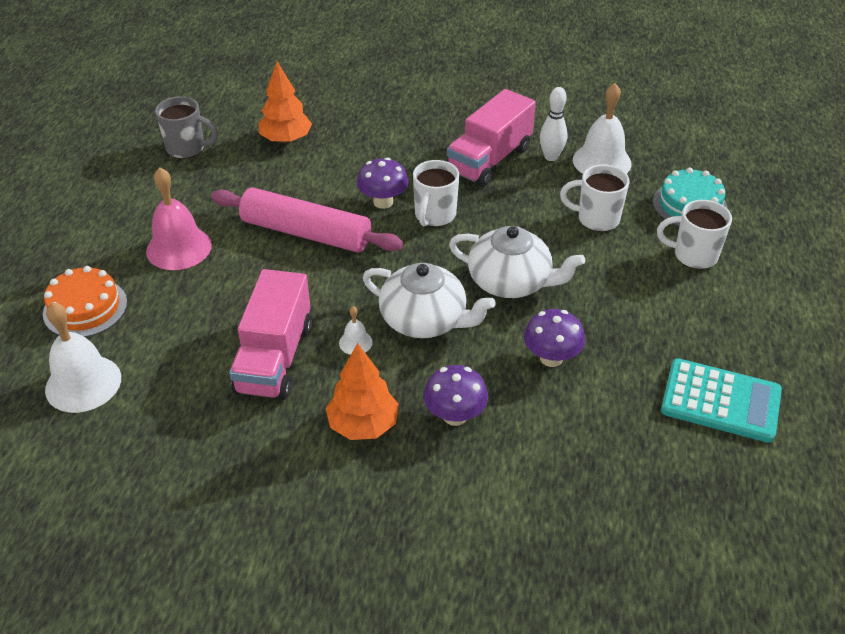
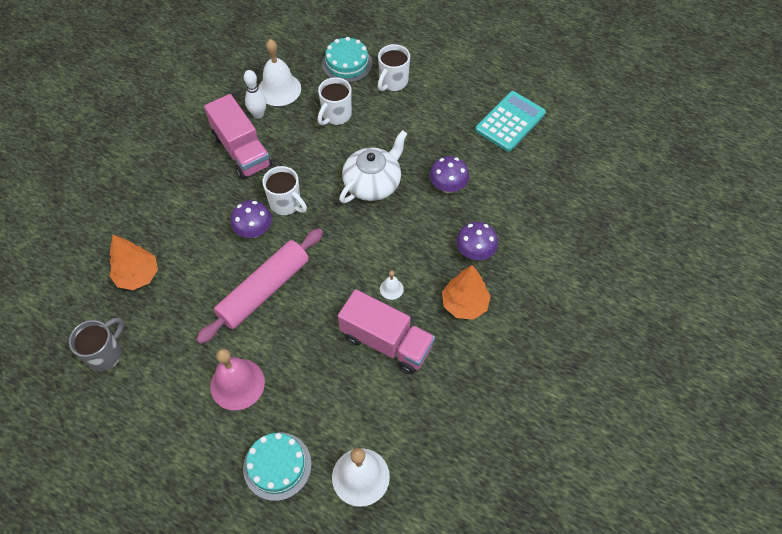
camera: 70 degrees left, 15 degrees up
(85, 308) = (277, 466): orange cake -> turquoise cake
(425, 320) = (387, 242): white teapot -> none

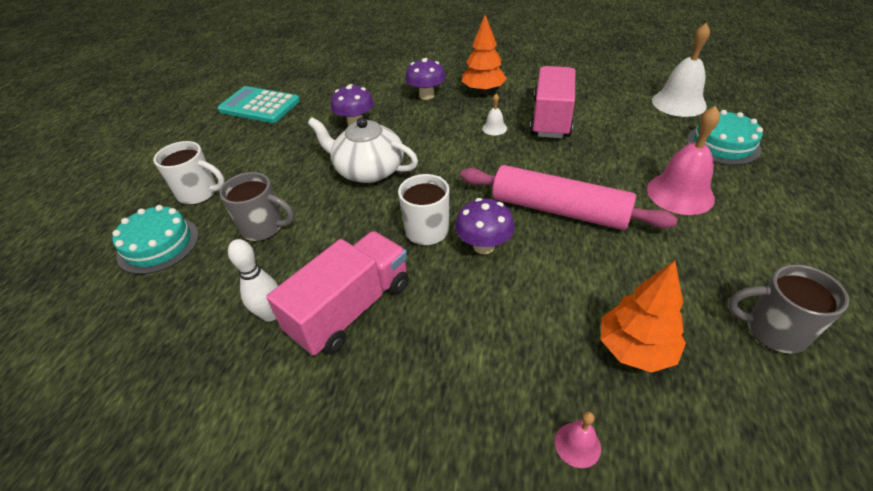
camera: 105 degrees left, 15 degrees down
(109, 224) = (577, 444): none -> pink bell
(279, 89) = (211, 306): white bell -> none
(336, 115) = (264, 228): white mug -> grey mug

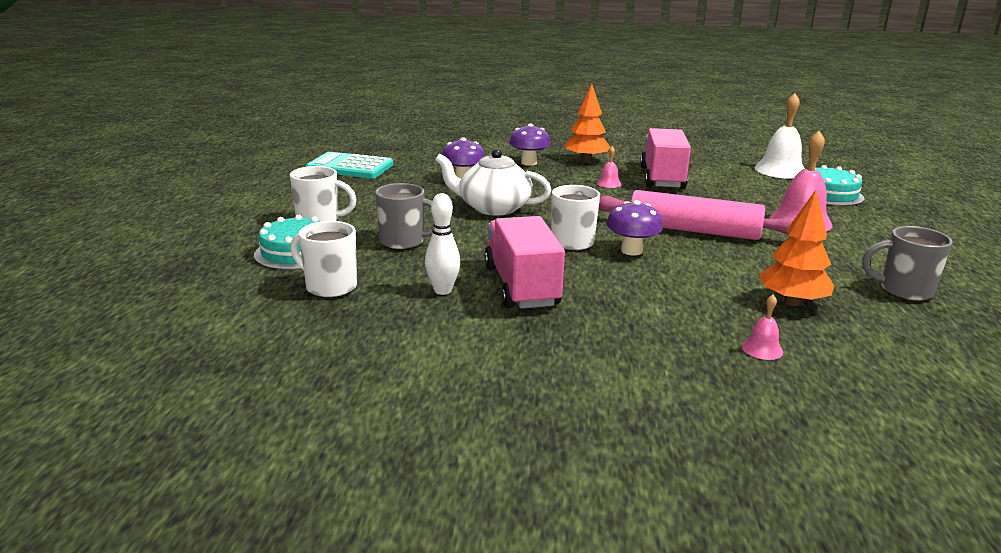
camera: 10 degrees left, 20 degrees down
(166, 305) = (329, 287): none -> white mug
(351, 308) = (521, 286): pink truck -> pink truck turned 45 degrees counterclockwise
(494, 128) = (608, 183): white bell -> pink bell

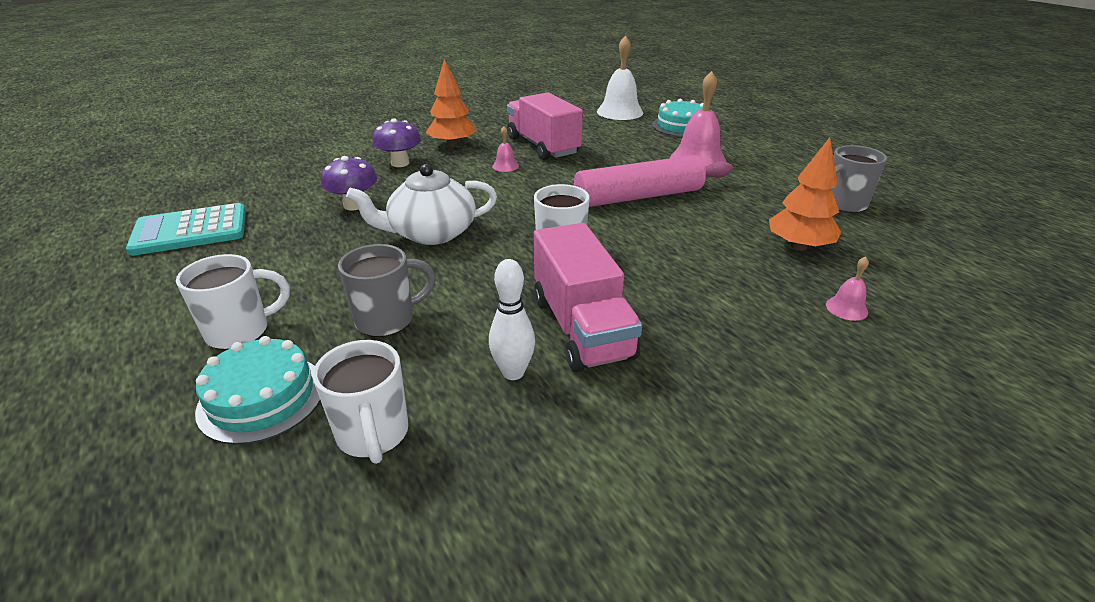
camera: 35 degrees left, 10 degrees up
(329, 287) = (373, 435): white mug -> white mug turned 105 degrees counterclockwise
(521, 286) = (582, 327): pink truck -> pink truck turned 150 degrees counterclockwise
(631, 251) = (620, 239): purple mushroom -> none

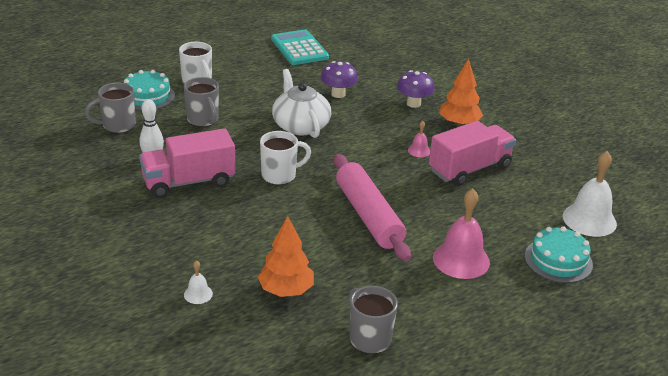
camera: 85 degrees right, 0 degrees up
(373, 435) = (117, 125): white mug -> grey mug
(846, 308) = (198, 294): pink bell -> white bell

